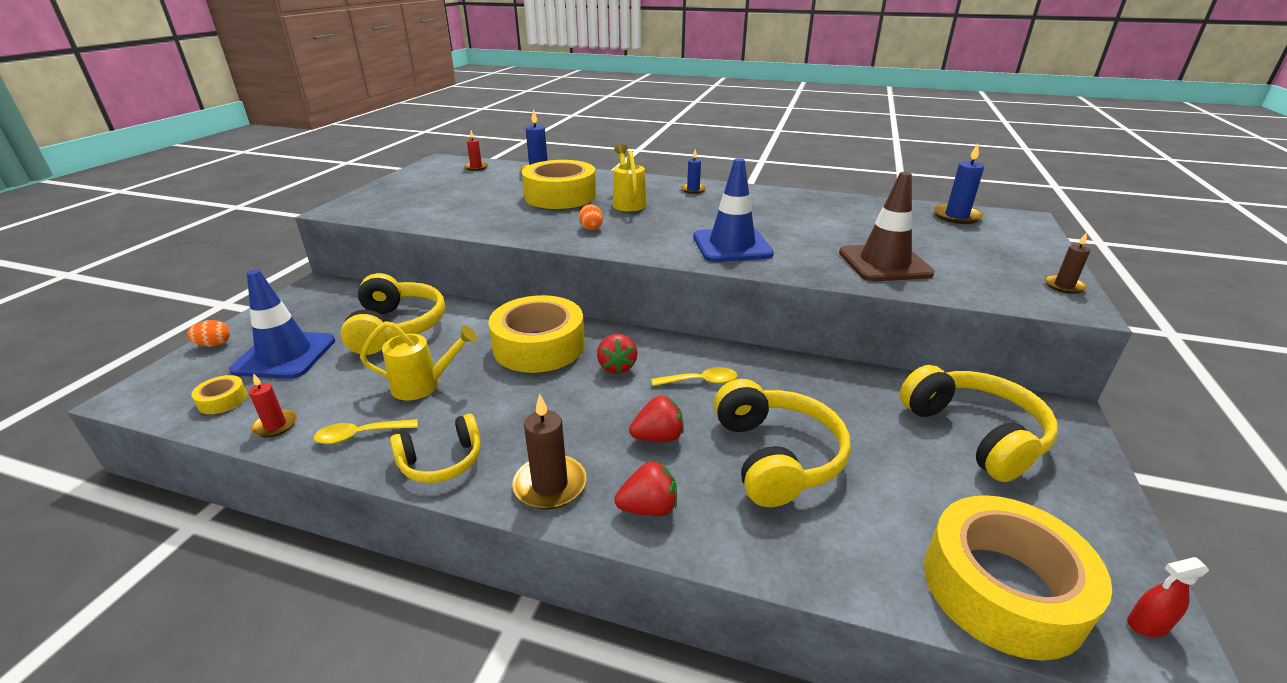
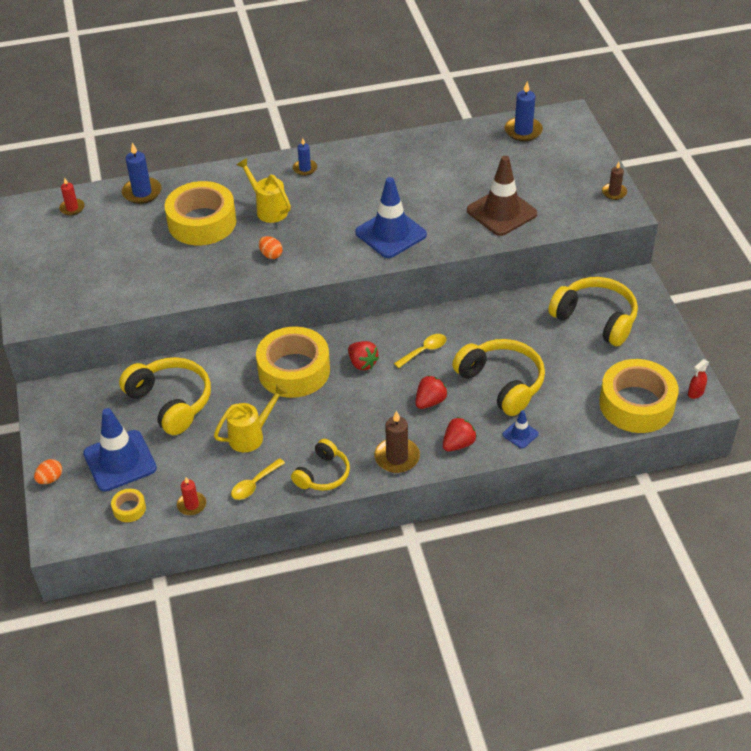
camera: 30 degrees left, 15 degrees up
(755, 539) = (520, 434): none -> blue traffic cone

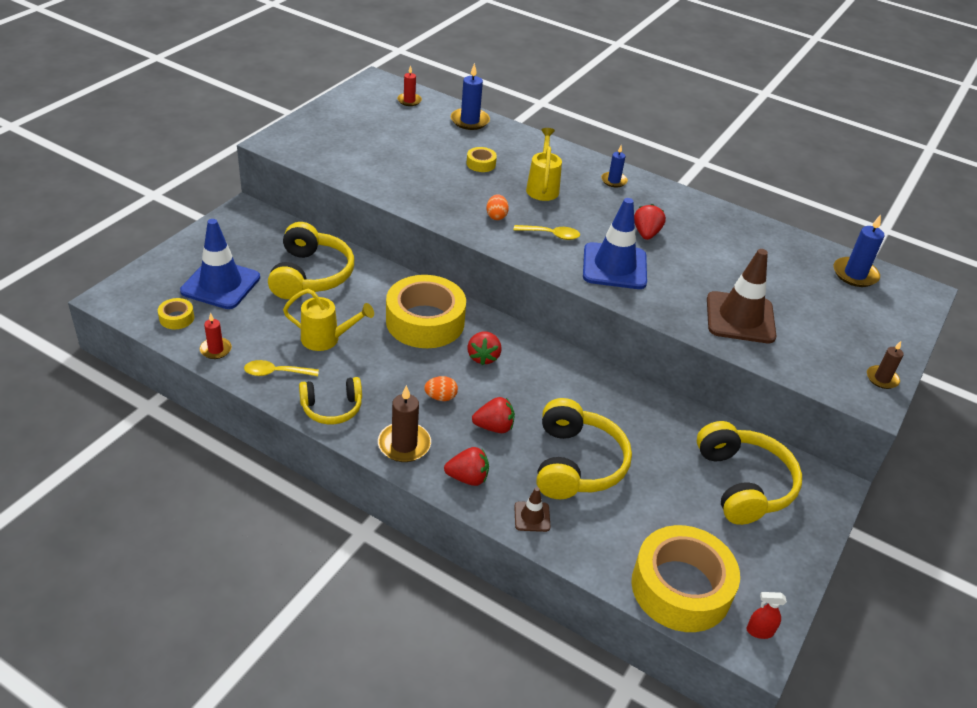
camera: 40 degrees right, 5 degrees down
(50, 479) = (165, 260): orange egg -> orange egg (440, 397)
(202, 222) = (481, 164): yellow tape -> yellow tape, size x0.42
(377, 194) = (646, 233): none -> red strawberry
(424, 351) = (547, 387): yellow spoon -> yellow spoon (551, 235)
(520, 434) = (532, 517): blue traffic cone -> brown traffic cone

